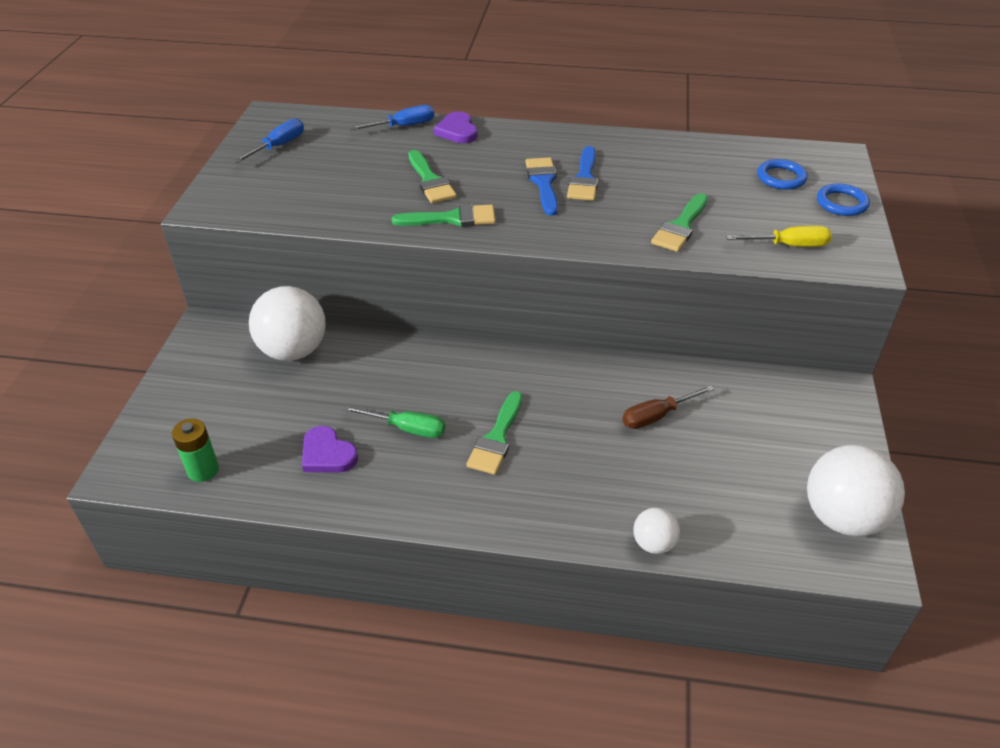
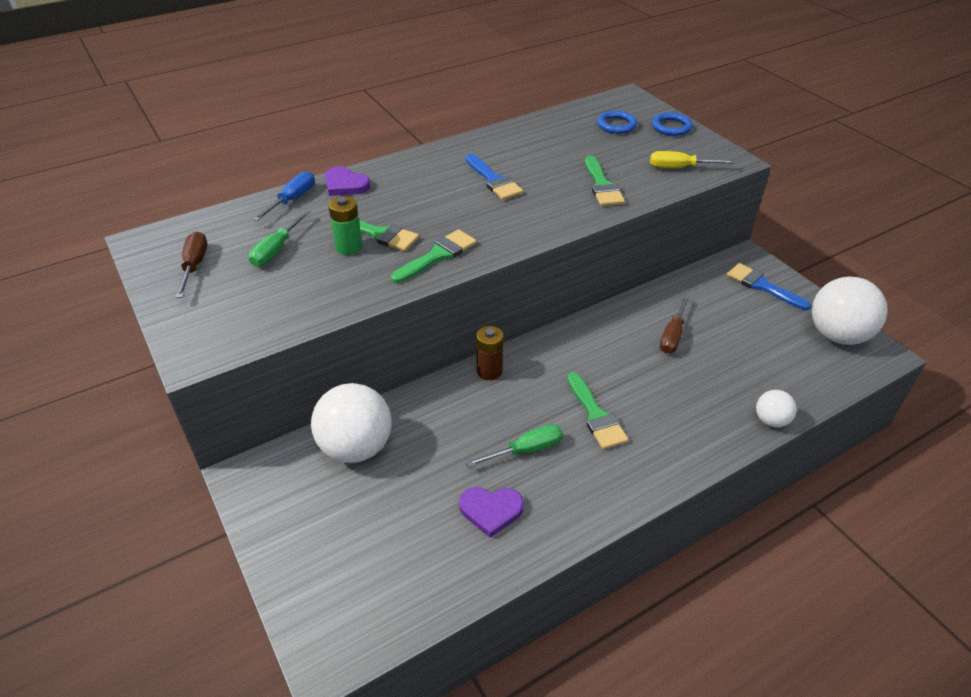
camera: 40 degrees left, 0 degrees up
(203, 470) = (404, 597): green battery -> green battery (349, 247)
(279, 146) = (194, 265): blue screwdriver -> brown screwdriver
(343, 159) = (276, 250): none -> green screwdriver
(455, 353) = (489, 371): none -> brown battery
(543, 183) = (469, 196): blue brush -> blue brush (762, 286)
(789, 245) = (679, 168): yellow screwdriver -> yellow screwdriver turned 135 degrees counterclockwise

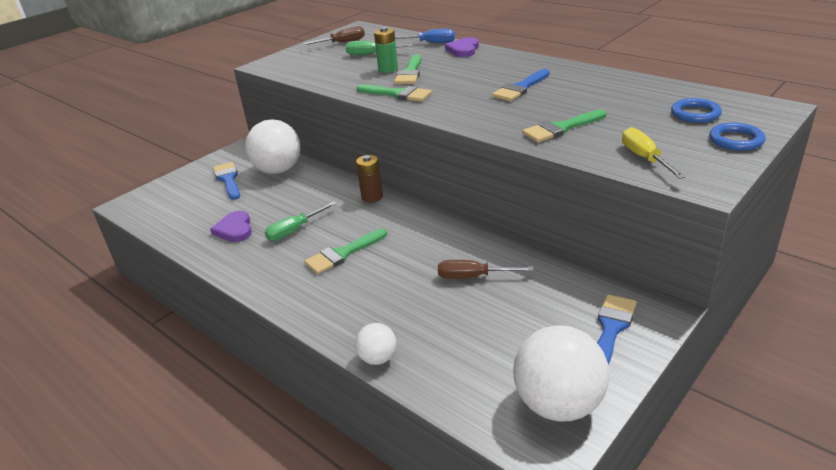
camera: 75 degrees right, 10 degrees down
(341, 508) = (228, 179): none -> blue brush
(526, 450) = (294, 230): green screwdriver -> green screwdriver turned 90 degrees clockwise

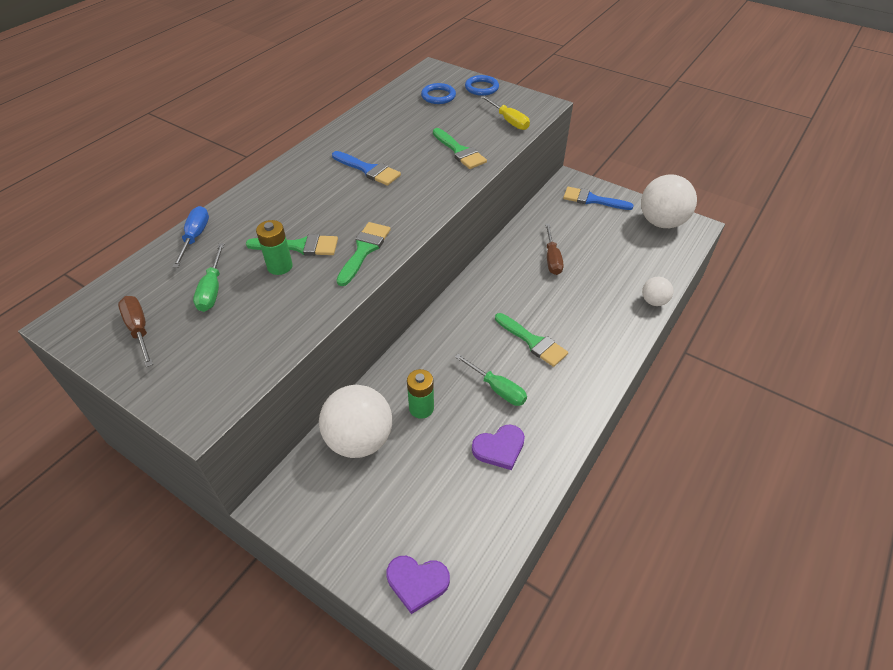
camera: 100 degrees left, 15 degrees up
(228, 179) = (379, 496): blue brush -> none
(293, 194) = (421, 408): none -> green battery
(372, 197) = (431, 335): brown battery -> none
(463, 50) = (237, 209): purple heart -> purple heart (417, 582)
(644, 158) = (509, 121): yellow screwdriver -> yellow screwdriver turned 105 degrees counterclockwise

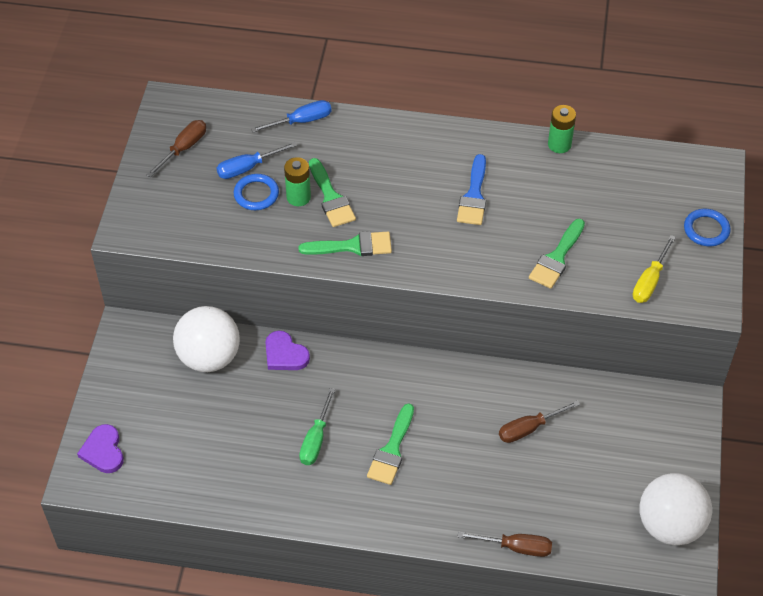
camera: 65 degrees right, 5 degrees up
(212, 290) = (247, 168): green screwdriver -> blue screwdriver
(421, 408) = (264, 388): green battery -> green battery (559, 144)
(438, 96) = (656, 196): blue ring -> blue ring (256, 194)
(499, 448) = (250, 464): purple heart -> purple heart (285, 354)
(592, 200) = (667, 438): blue brush -> none
(653, 301) = (516, 547): white ball -> brown screwdriver

